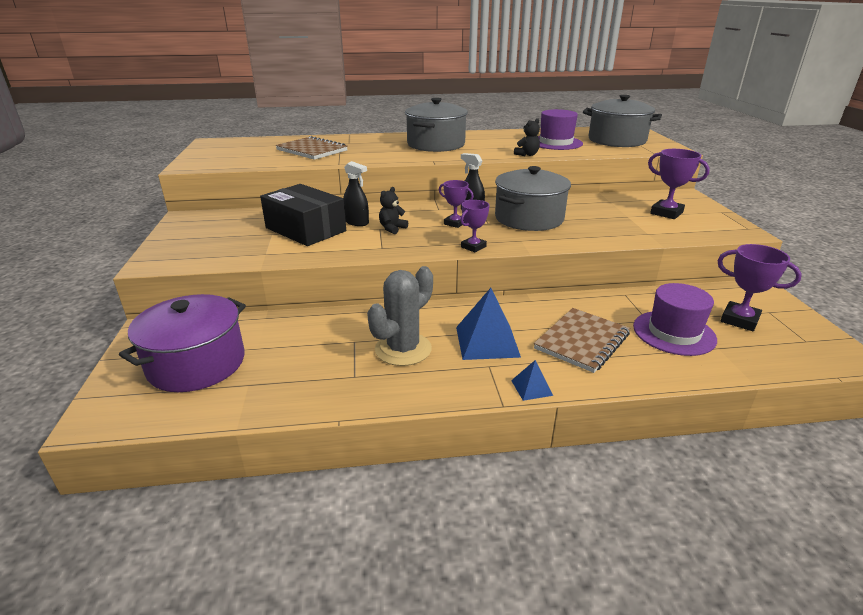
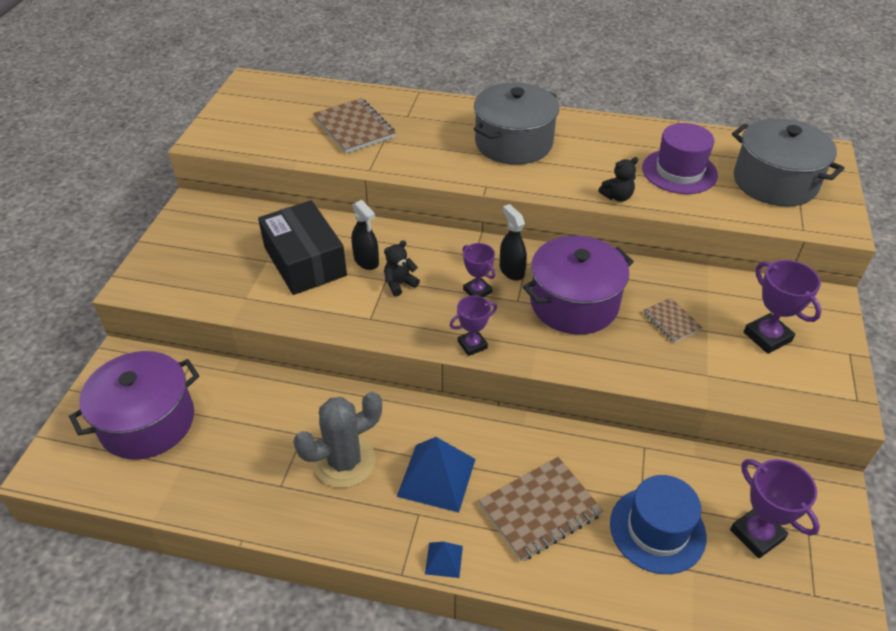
camera: 20 degrees right, 15 degrees up
(529, 218) = (574, 303): grey pot -> purple pot
(601, 216) = (671, 321): none -> brown notebook
(674, 333) = (657, 530): purple hat -> blue hat

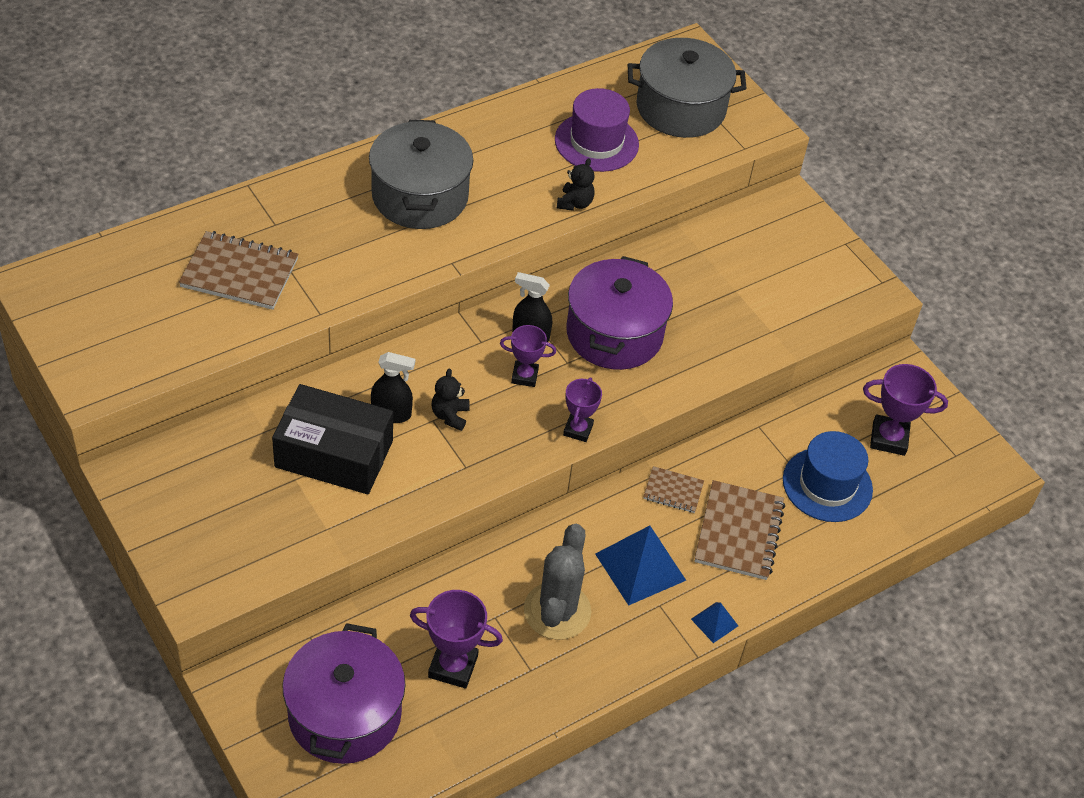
camera: 50 degrees left, 5 degrees up
(671, 321) = (702, 299): brown notebook -> brown notebook (673, 491)
(767, 337) = (780, 266): purple trophy -> purple trophy (453, 666)

